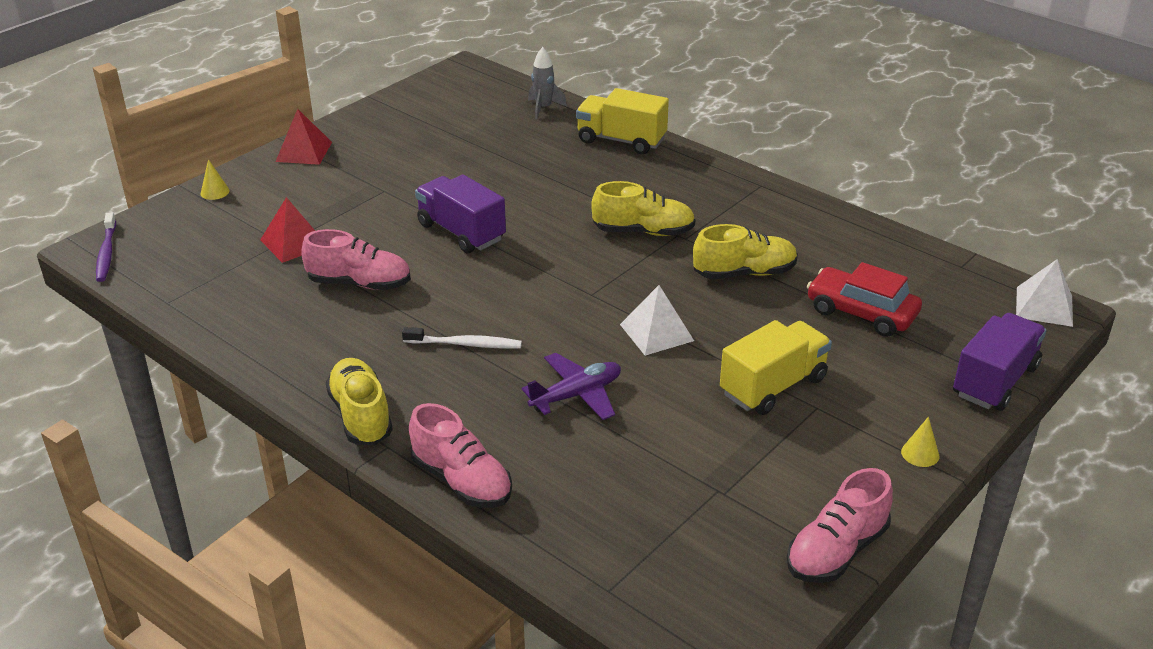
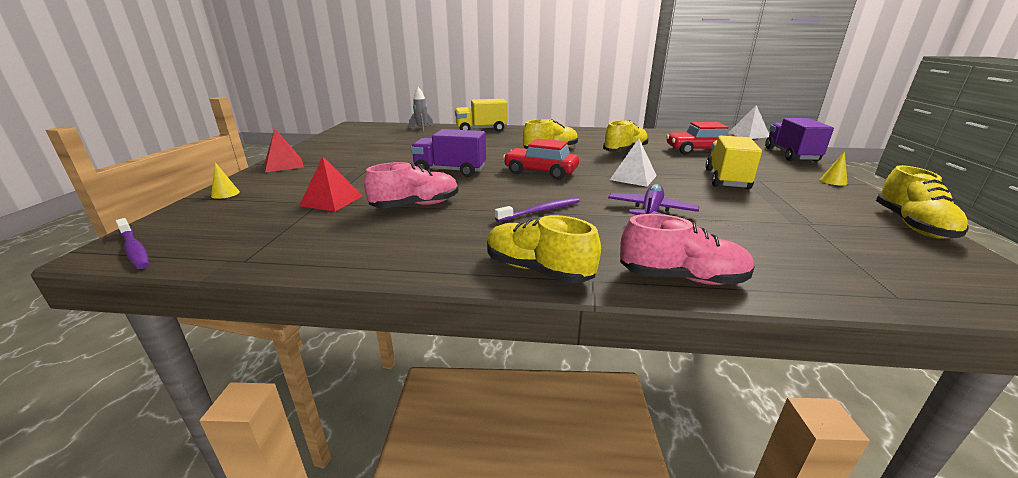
camera: 35 degrees left, 10 degrees down
(465, 344) = (541, 211): white toothbrush -> purple toothbrush
(561, 276) = (540, 172): none -> red car
(836, 551) = (912, 225): pink shoe -> yellow shoe

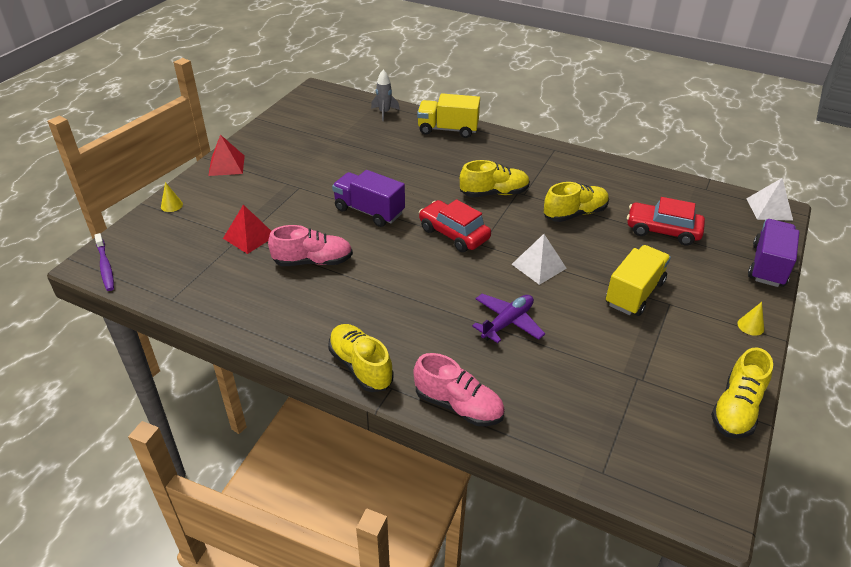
camera: 20 degrees right, 15 degrees up
(541, 211) = (411, 296): purple toothbrush -> none

